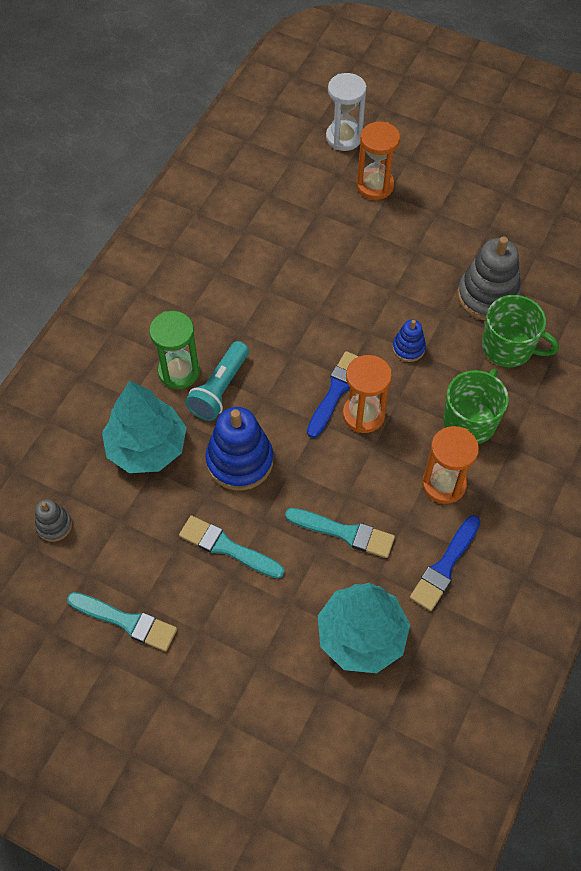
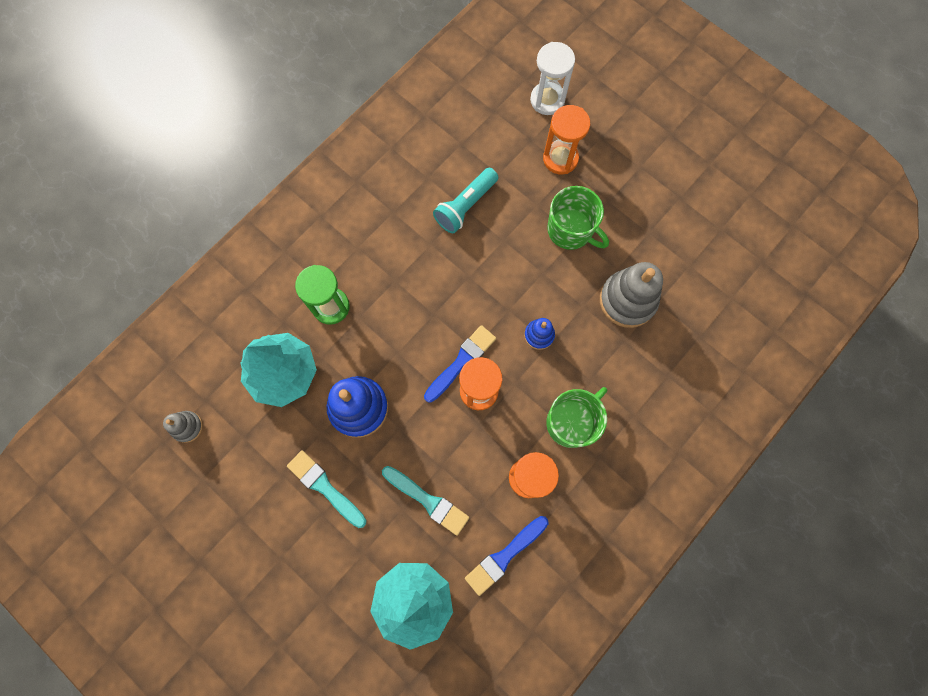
camera: 15 degrees right, 15 degrees up
(126, 621) = (223, 532): turquoise brush -> none
(220, 389) = (361, 333): turquoise flashlight -> turquoise flashlight (465, 206)
(509, 347) = (630, 358): green mug -> green mug (571, 230)

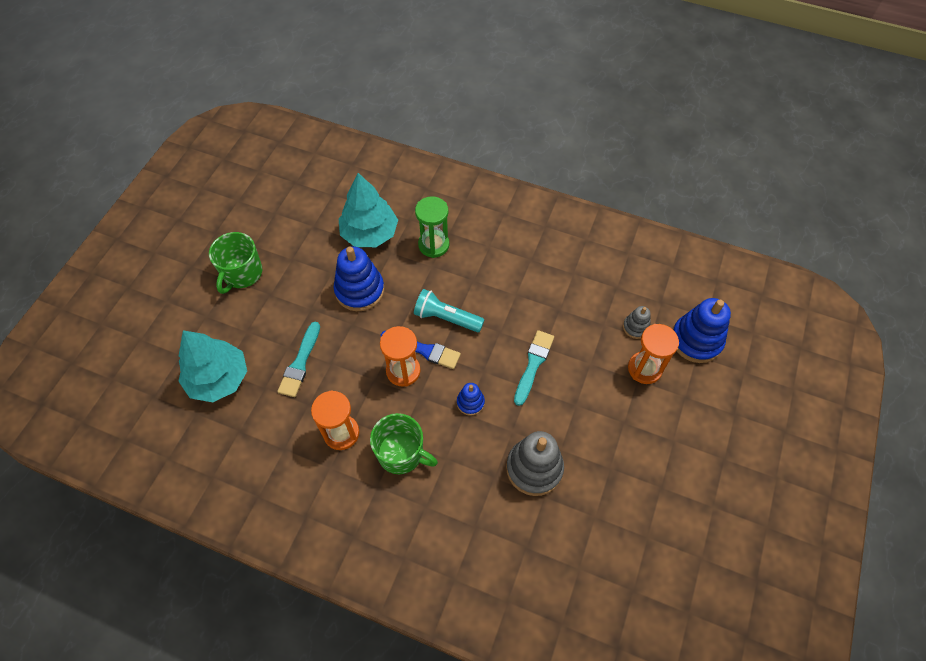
camera: 70 degrees right, 15 degrees down
(187, 427) = (310, 191): grey stacking toy -> grey stacking toy (635, 327)
(325, 487) = (291, 289): turquoise brush -> turquoise brush (533, 364)
(465, 206) = (561, 309): turquoise flashlight -> turquoise flashlight (446, 318)
(504, 556) = (270, 435): blue brush -> none
(547, 100) = (696, 340): white hourglass -> blue stacking toy
(571, 230) = (580, 399): green mug -> green mug (242, 273)

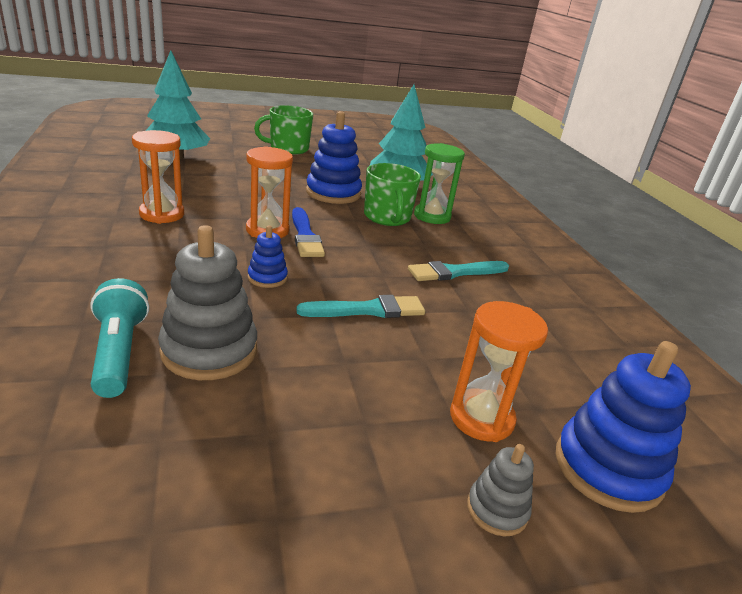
camera: 50 degrees right, 30 degrees down
(300, 363) = (225, 183): turquoise brush -> turquoise brush (455, 272)
(401, 453) = (161, 250): green mug -> green mug (387, 217)
(446, 318) = (358, 240): turquoise flashlight -> turquoise flashlight (118, 352)
(635, 327) = (534, 387): grey stacking toy -> grey stacking toy (497, 509)

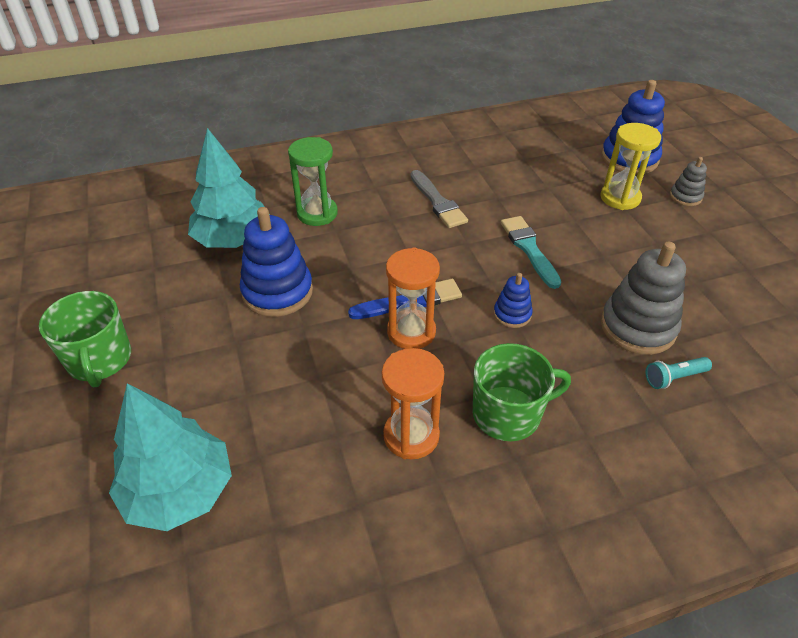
camera: 90 degrees left, 15 degrees up
(118, 352) = (674, 378): turquoise flashlight -> turquoise flashlight, size x0.61
(387, 217) = (334, 245): green mug -> green mug (508, 414)
(455, 272) = (438, 202): turquoise brush -> grey brush
(481, 418) = (620, 198): orange hourglass -> yellow hourglass

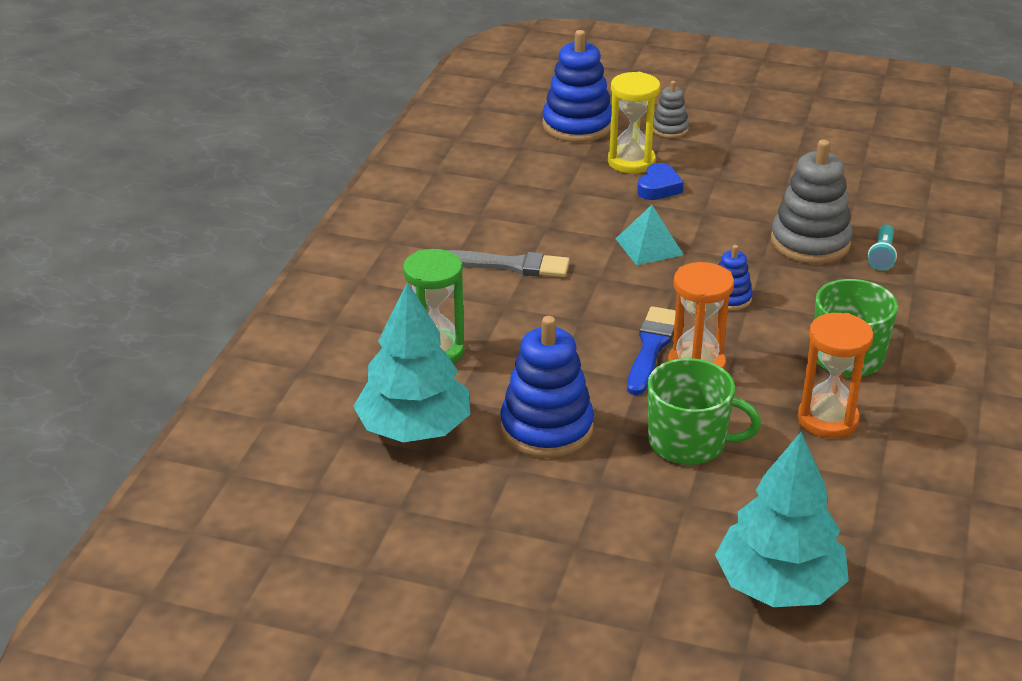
camera: 55 degrees left, 10 degrees down
(100, 360) = (531, 595): green mug -> green mug (689, 443)
(529, 249) = (649, 246): turquoise brush -> turquoise pyramid
(606, 222) = (658, 187): none -> blue heart

